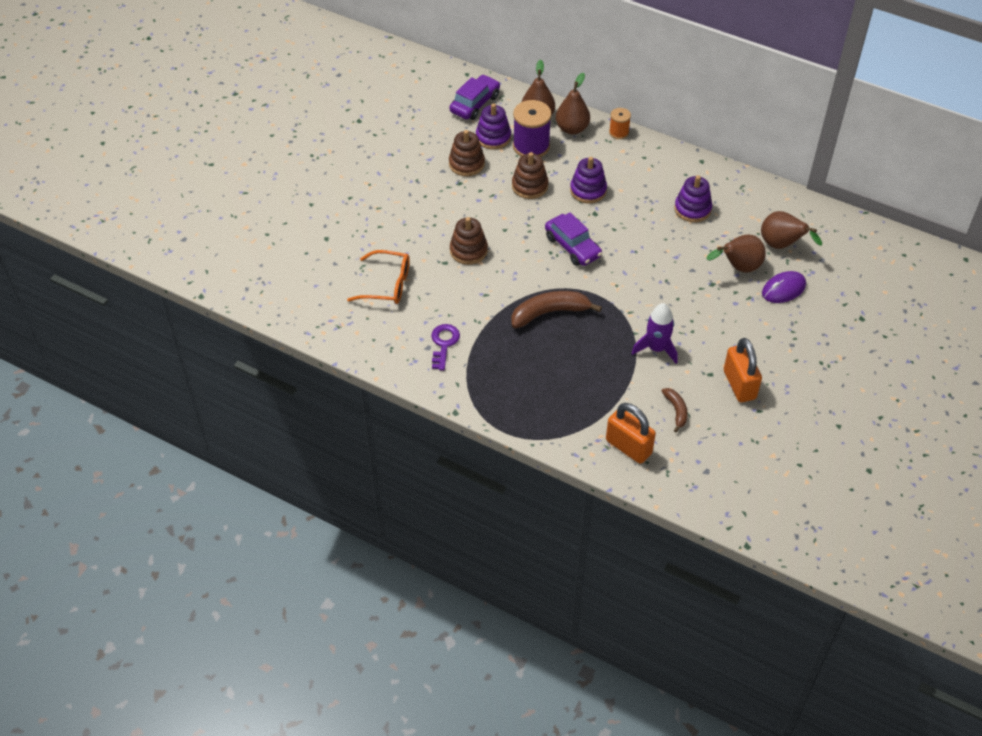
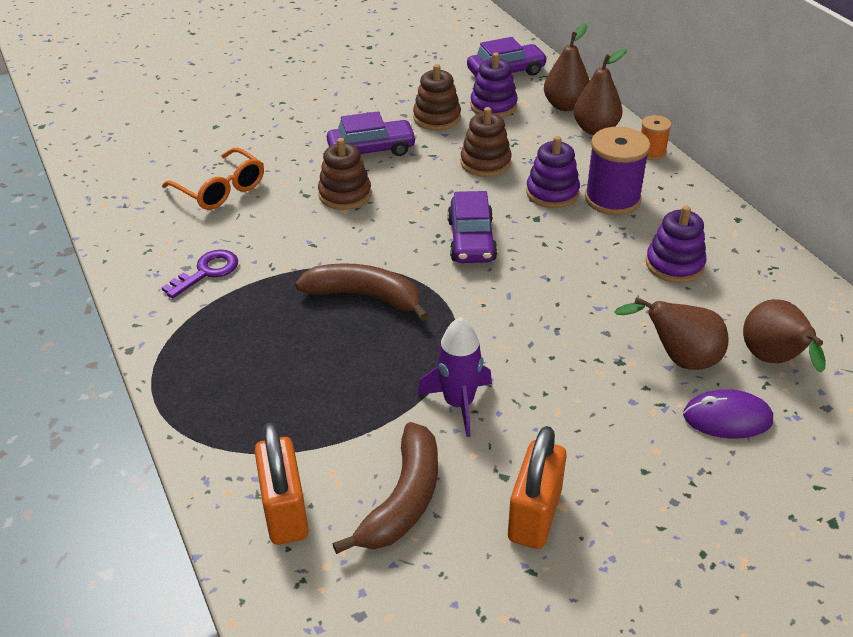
camera: 35 degrees right, 10 degrees down
(450, 209) = (371, 150): none -> purple car
(531, 146) = (528, 128): purple spool -> purple spool (612, 199)
(676, 411) = (403, 500): brown banana -> brown banana, size x1.83

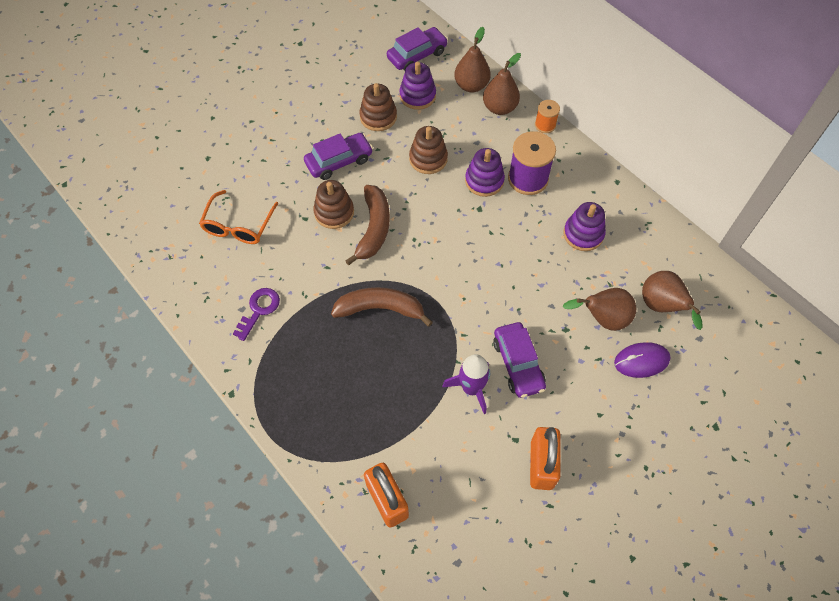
camera: 15 degrees left, 20 degrees up
(221, 189) = (238, 226): orange glasses -> orange glasses turned 75 degrees clockwise
(403, 500) = (458, 473): brown banana -> brown banana (373, 229)
(471, 240) = (439, 239): purple car -> purple car (518, 364)

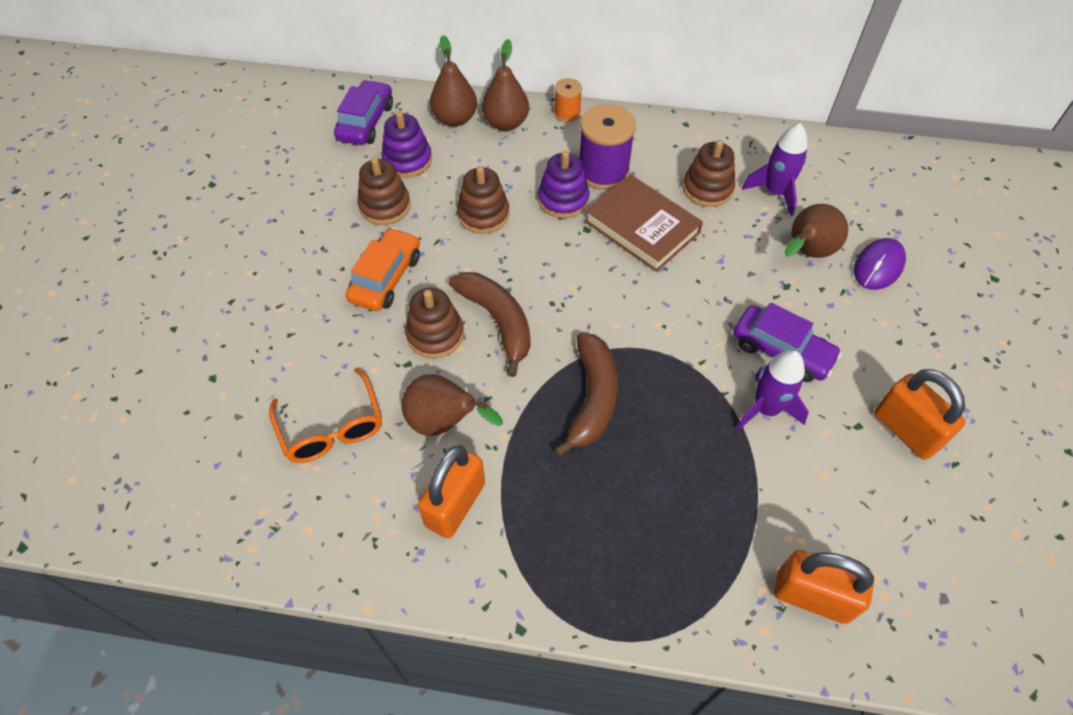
camera: 40 degrees left, 5 degrees down
(259, 310) = (455, 504): purple key -> orange padlock
(339, 161) = (386, 278): purple car -> orange car
(381, 309) = (592, 399): brown banana -> brown banana turned 135 degrees clockwise
(514, 230) = (642, 227): none -> brown book
(583, 234) = (707, 189): purple stacking toy -> brown stacking toy
(626, 267) = (775, 192): none -> purple rocket
(661, 306) = (841, 207): brown pear -> brown pear (444, 422)

